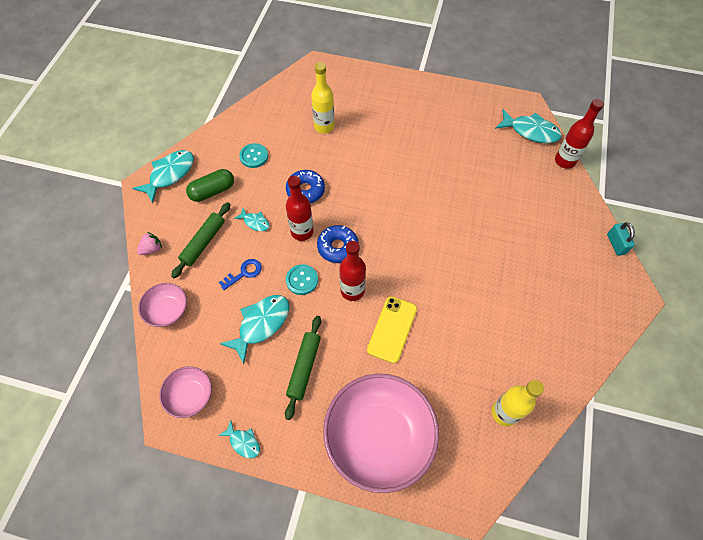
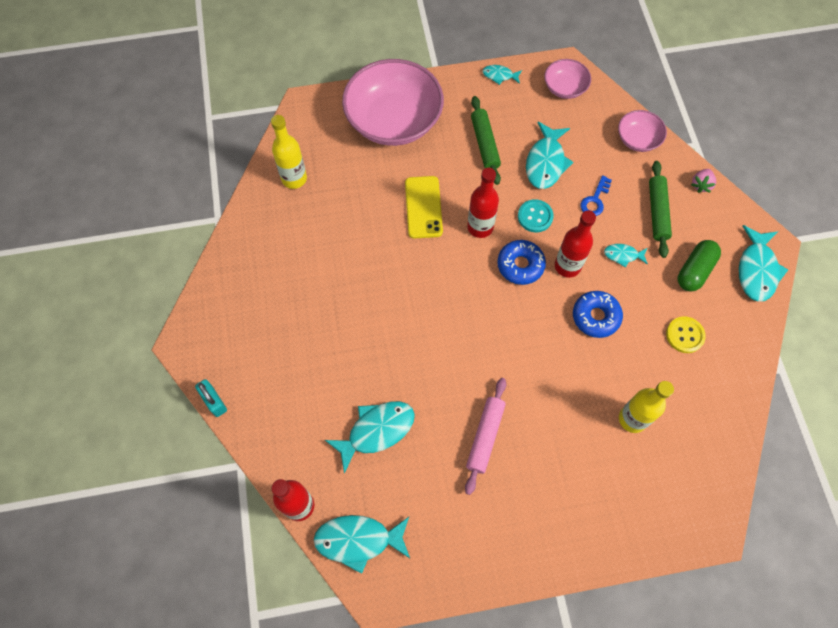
camera: 155 degrees right, 5 degrees up
(254, 156) = (685, 335): turquoise button -> yellow button
(425, 152) = (485, 436): none -> pink rolling pin
(498, 182) = (376, 431): none -> turquoise fish

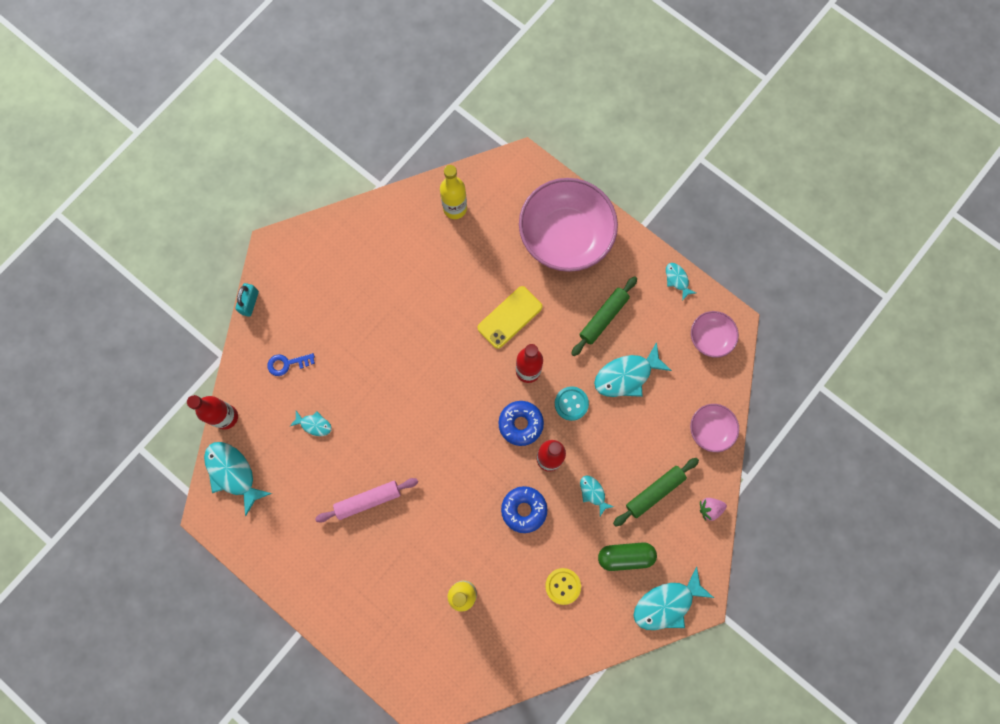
camera: 50 degrees right, 10 degrees up
(376, 431) = (314, 424): turquoise fish -> turquoise fish, size x0.53
(595, 200) = (625, 437): blue key -> blue key (287, 363)

